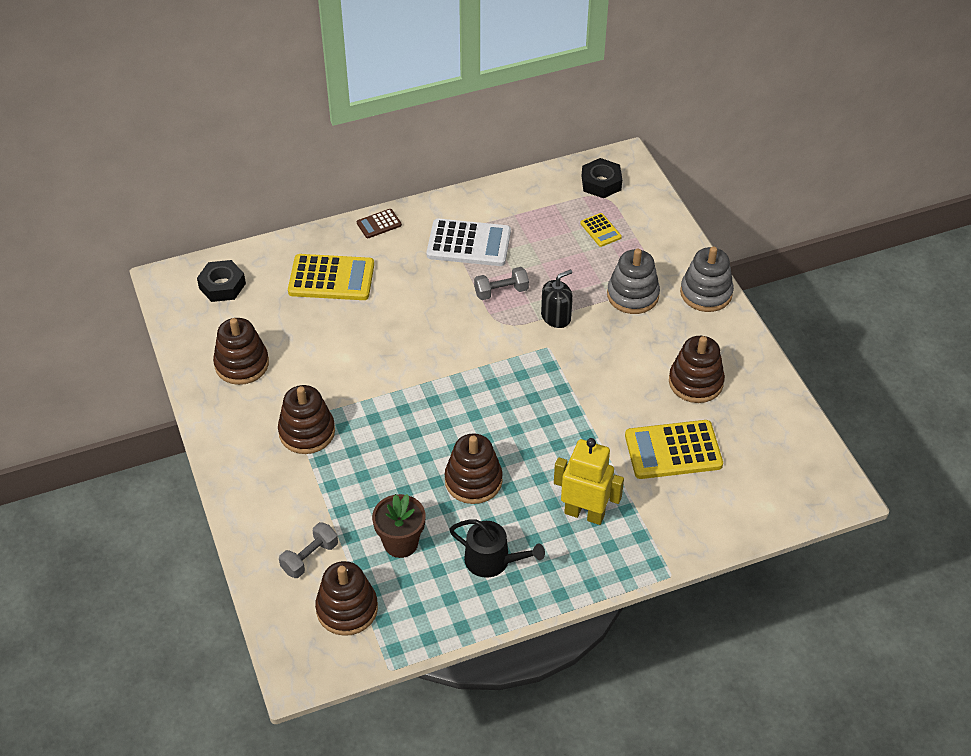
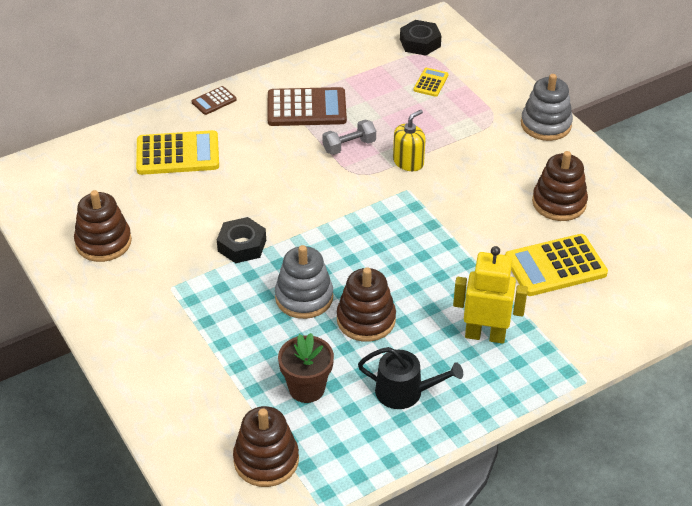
camera: 10 degrees left, 5 degrees down
(222, 286) = (68, 173): black nut -> black nut (242, 245)
(307, 432) = (185, 296): brown stacking toy -> none
(310, 558) = (215, 416): grey dumbbell -> none
(468, 243) = (306, 108): white calculator -> brown calculator
(556, 317) = (408, 162): black soap dispenser -> yellow soap dispenser
(600, 230) = (430, 83): yellow calculator -> yellow calculator turned 120 degrees counterclockwise
(632, 295) = (477, 134): grey stacking toy -> grey stacking toy (304, 297)

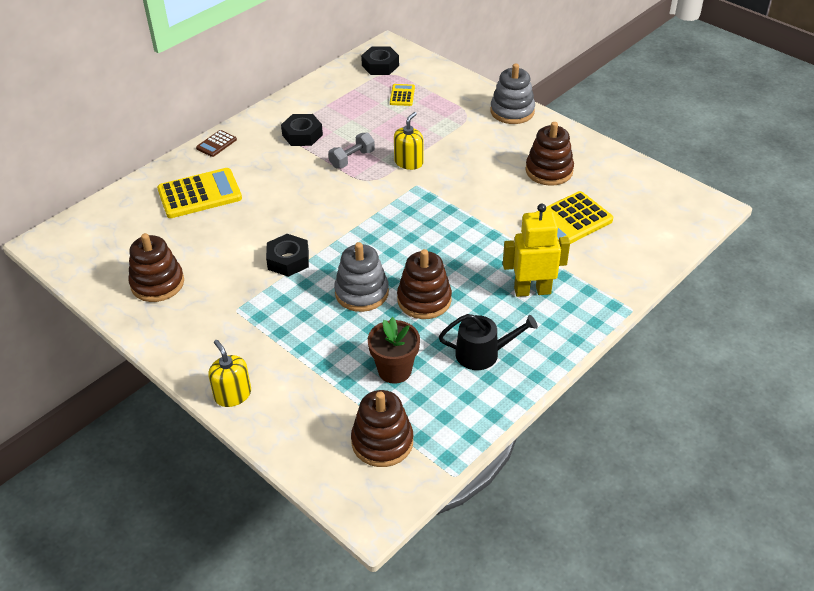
camera: 15 degrees left, 0 degrees up
(137, 376) = (233, 395): none -> yellow soap dispenser
(306, 108) = (302, 135): brown calculator -> black nut

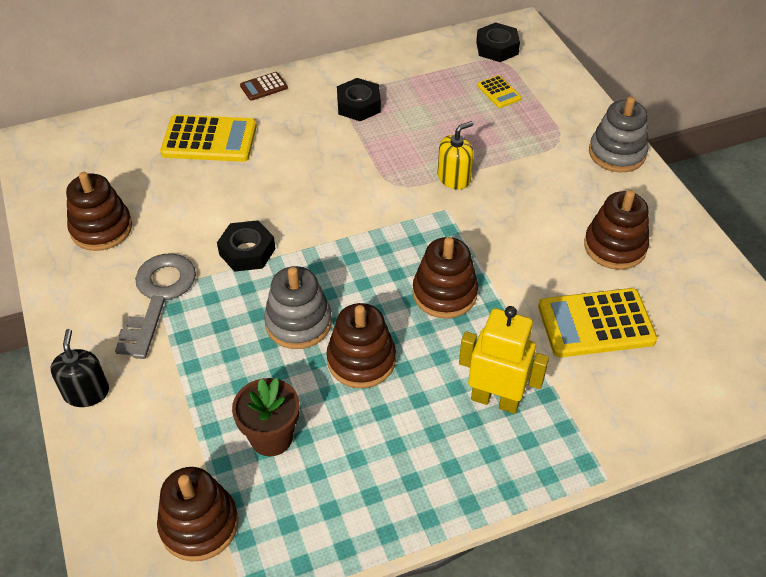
camera: 25 degrees right, 5 degrees up
(233, 395) = (86, 392): yellow soap dispenser -> black soap dispenser
(241, 313) = (158, 297): none -> grey key
(352, 159) = (393, 152): grey dumbbell -> none
(402, 95) = (499, 92): yellow calculator -> yellow calculator turned 120 degrees clockwise
(453, 238) = (444, 293): none -> brown stacking toy
(483, 353) = (384, 460): black watering can -> none

